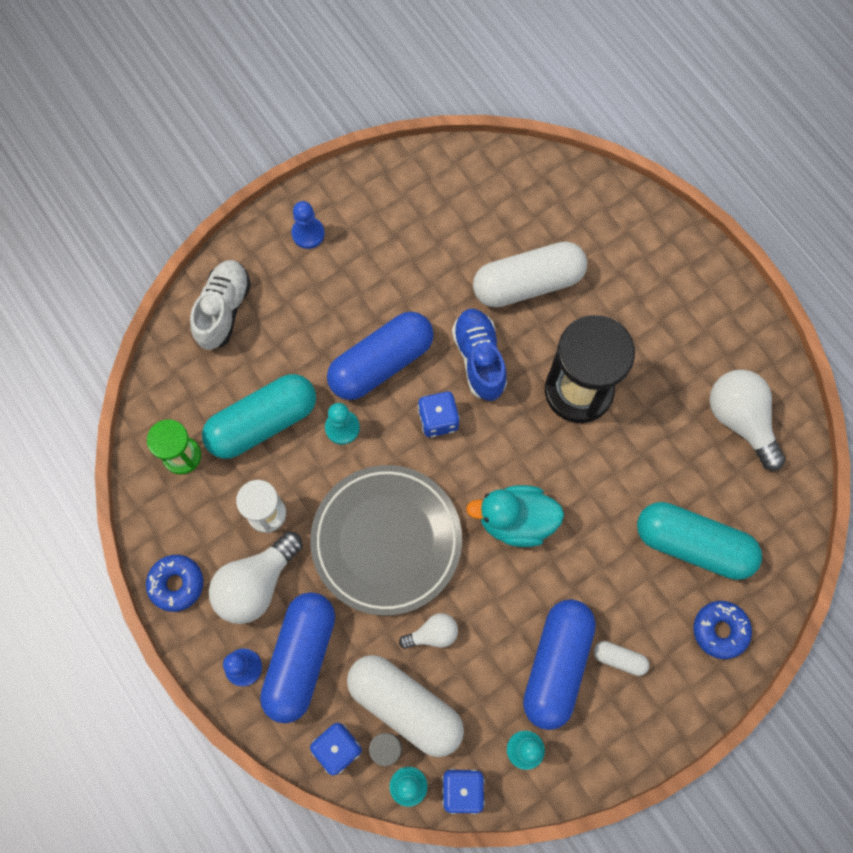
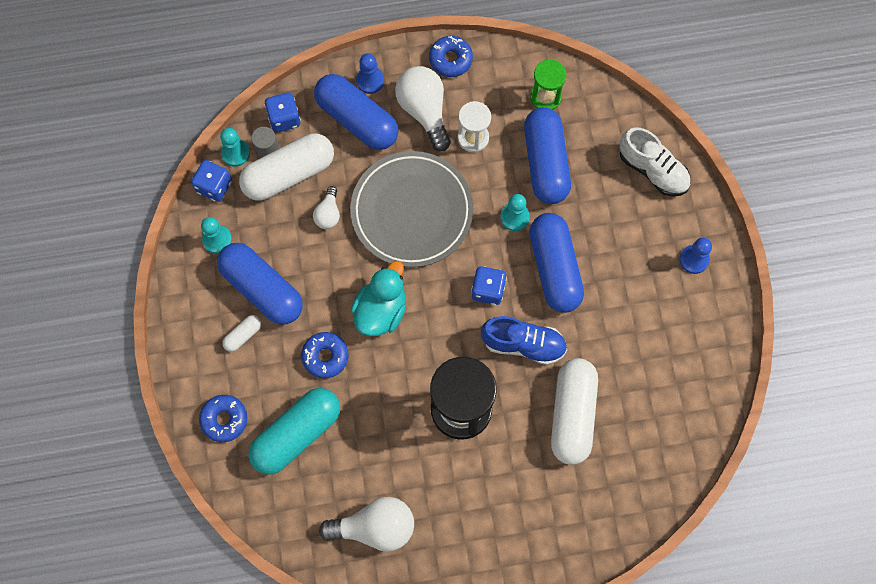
camera: 115 degrees right, 0 degrees up
(262, 422) = (546, 162): turquoise capsule -> blue capsule
(596, 555) = (325, 356): none -> blue donut

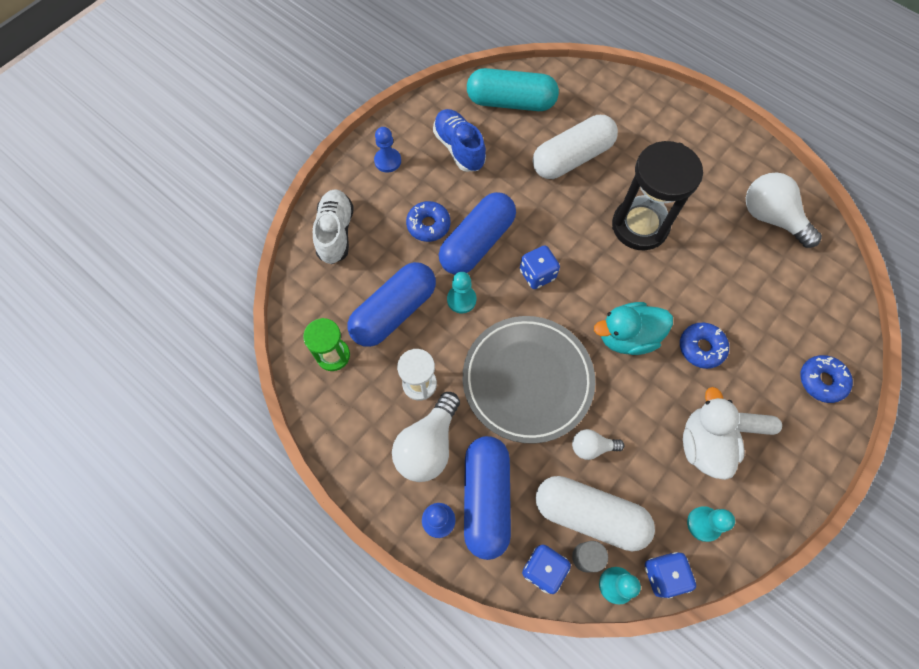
camera: 130 degrees left, 5 degrees down
(262, 289) = (703, 444): blue capsule -> white duck
(297, 434) = (773, 319): turquoise capsule -> turquoise capsule (511, 102)
(328, 214) = (592, 447): white light bulb -> white light bulb turned 150 degrees counterclockwise
(450, 59) = (358, 464): blue donut -> blue donut (428, 225)
(523, 344) = (554, 221): blue shoe -> blue shoe (459, 148)

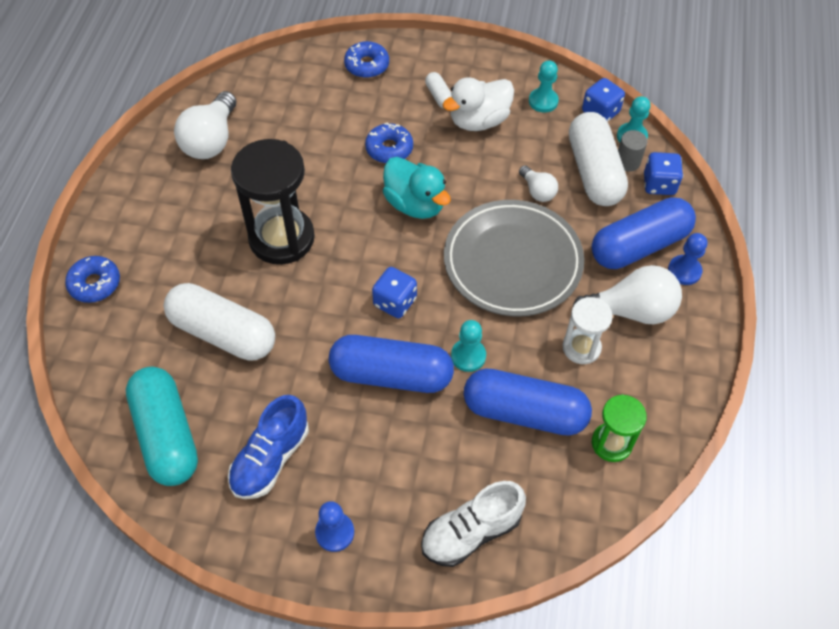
camera: 120 degrees left, 10 degrees down
(428, 225) = (398, 435): blue donut -> blue donut (95, 284)

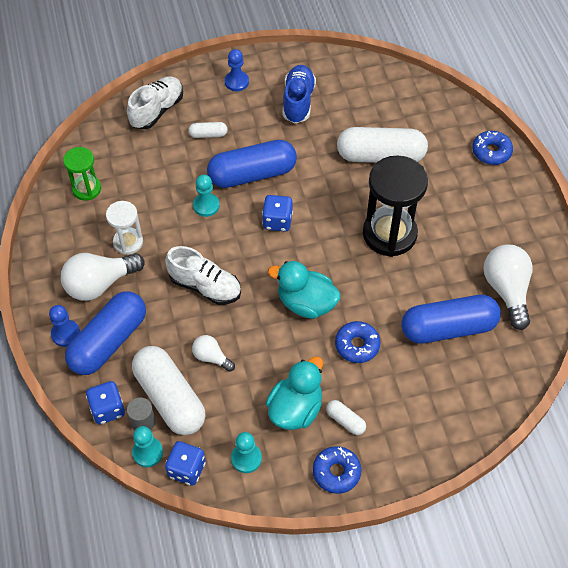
camera: 155 degrees right, 0 degrees up
(166, 435) = (369, 90): turquoise capsule -> none
(367, 65) = (433, 427): blue donut -> blue donut (336, 472)
(418, 458) = (208, 134): none -> white capsule
(479, 121) = (295, 409): white duck -> turquoise duck
(512, 262) = (205, 286): grey plate -> white shoe
(524, 412) = (152, 185): blue capsule -> blue capsule (448, 328)

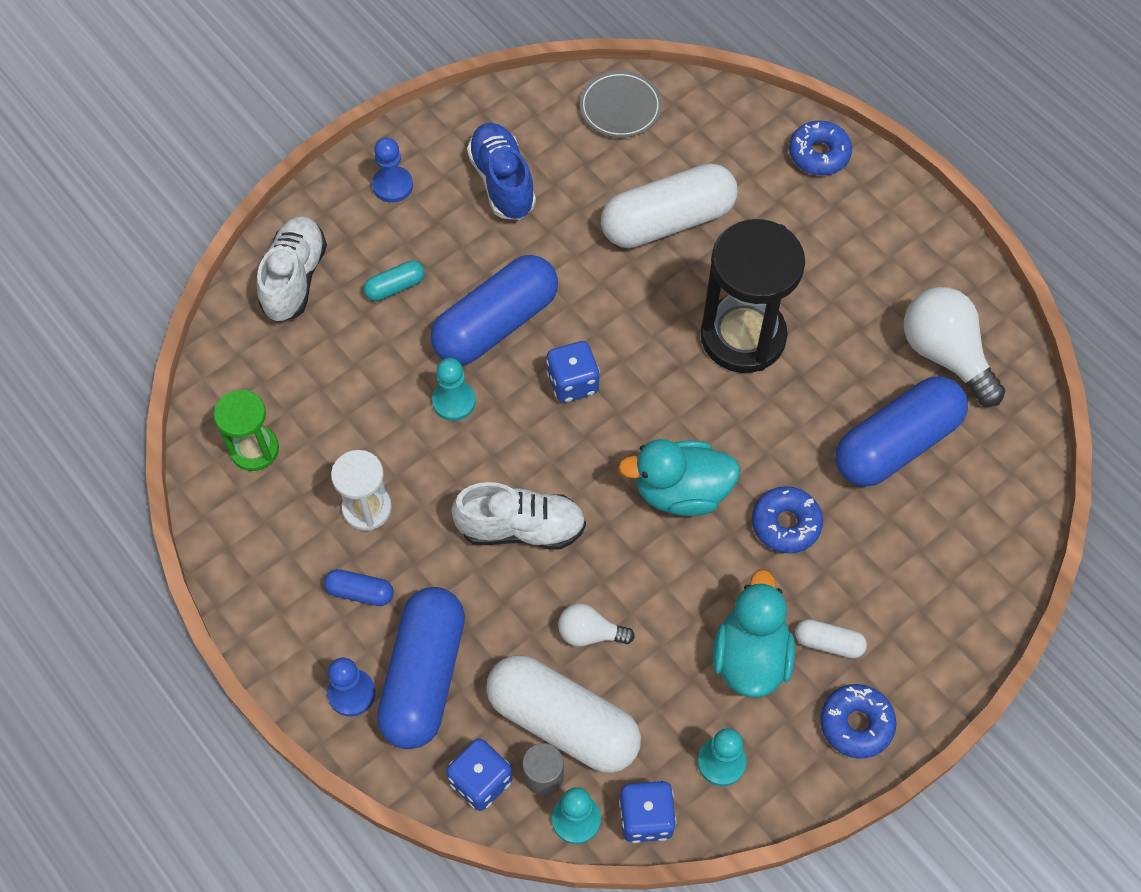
camera: 25 degrees left, 5 degrees up
(100, 284) = (360, 592): white light bulb -> blue capsule
(208, 134) = (395, 287): white capsule -> turquoise capsule
(387, 86) = (620, 108): none -> grey plate

